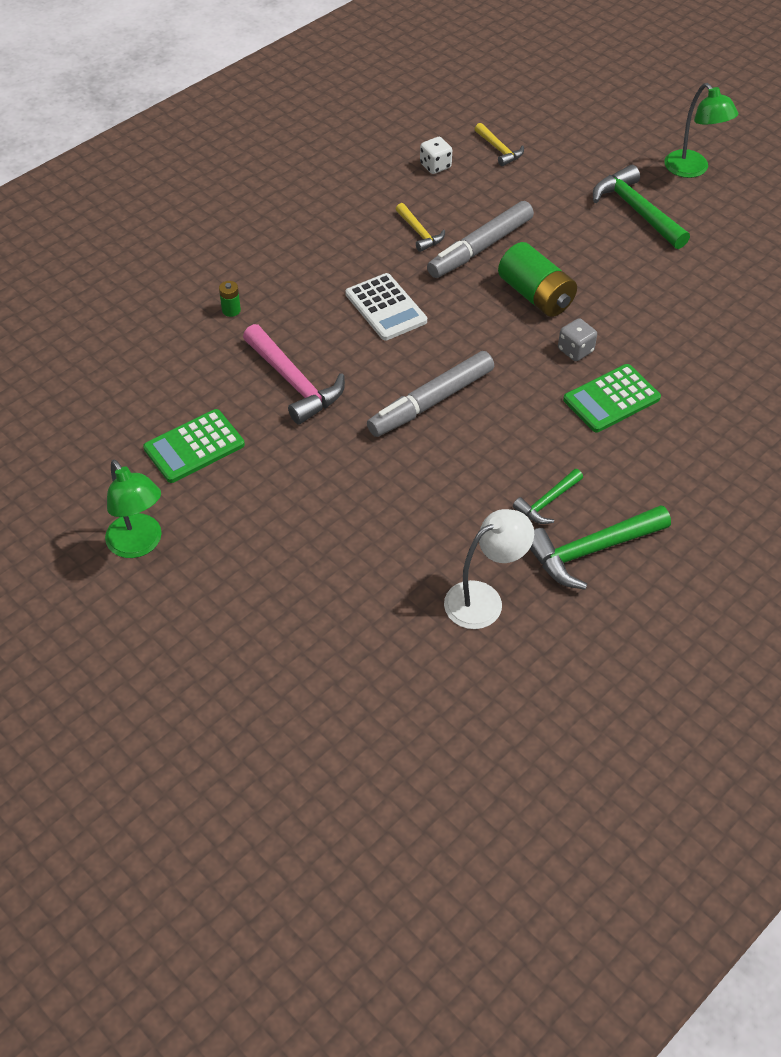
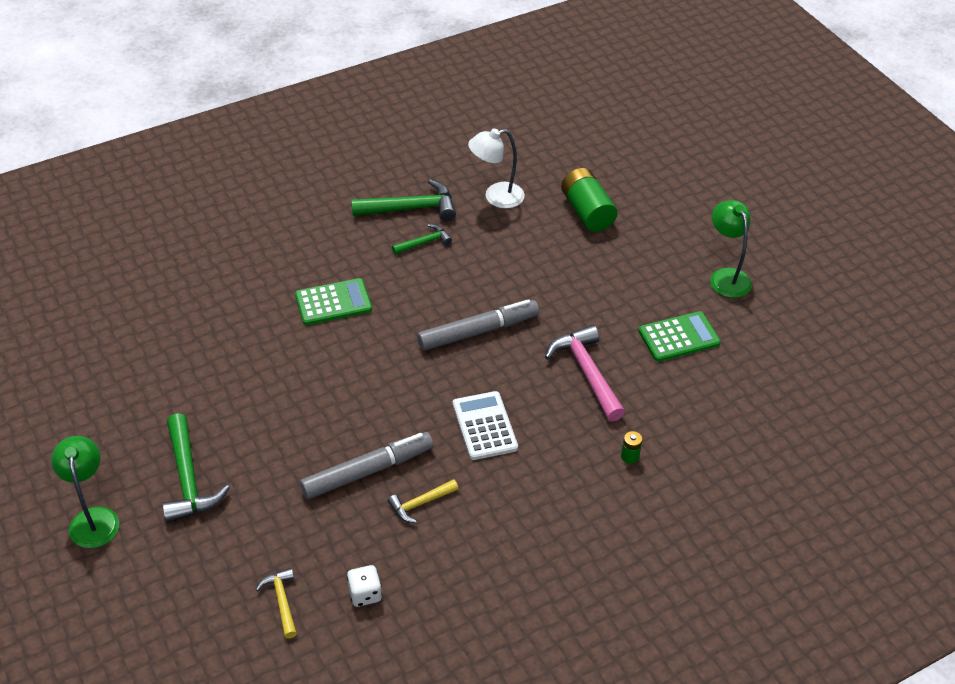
camera: 165 degrees left, 5 degrees down
(419, 233) = (420, 504): yellow hammer -> yellow hammer turned 105 degrees counterclockwise
(535, 295) = (342, 407): green battery -> green battery (587, 212)
(575, 350) = (338, 348): grey dice -> none

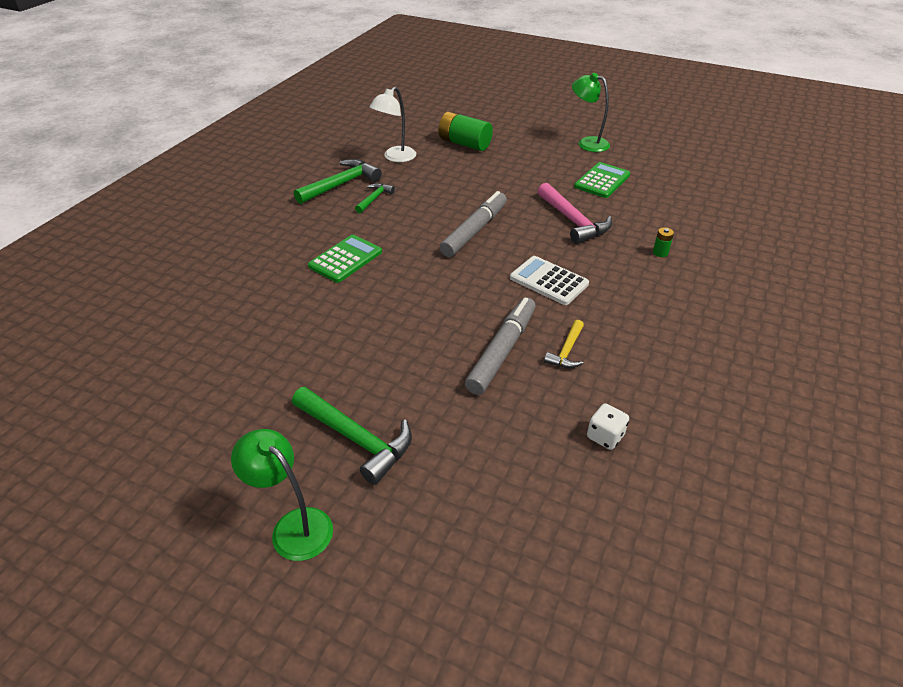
camera: 35 degrees left, 5 degrees down
(282, 601) = (547, 484): yellow hammer -> none
(586, 372) = (573, 221): pink hammer -> pink hammer turned 150 degrees counterclockwise

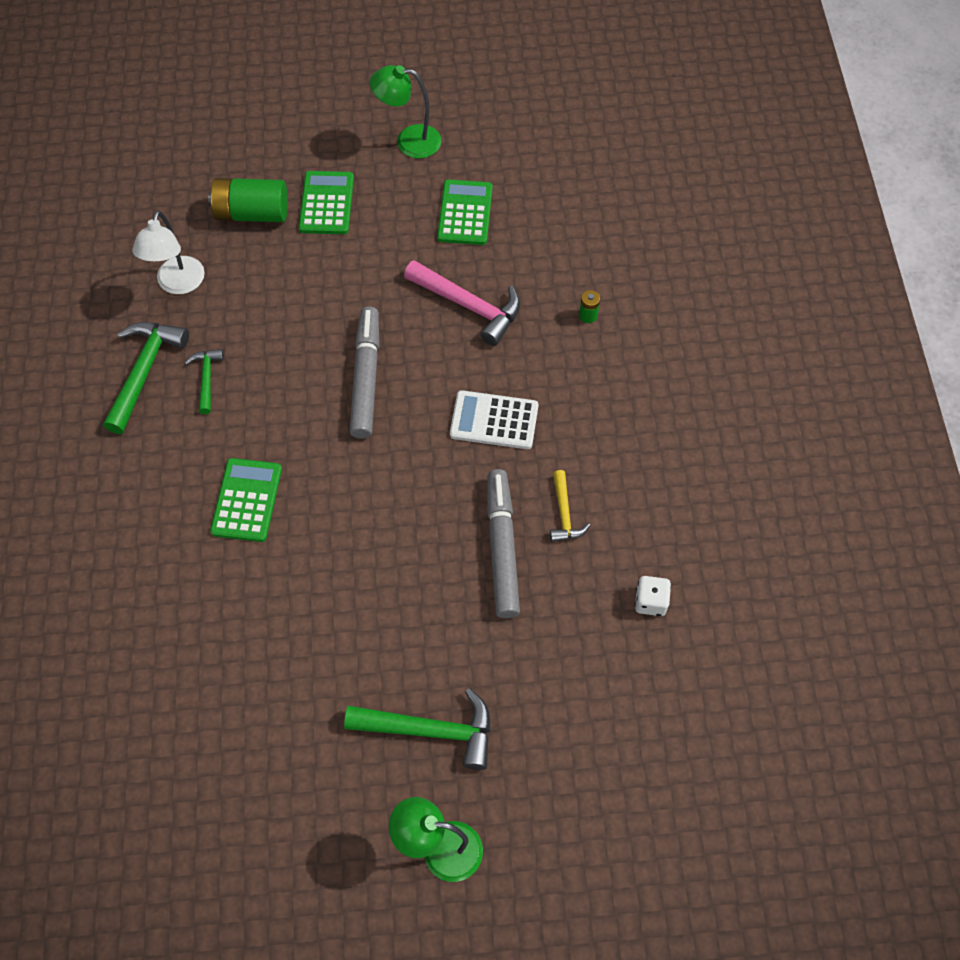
camera: 30 degrees left, 20 degrees up
(513, 152) = (326, 203): none -> green calculator

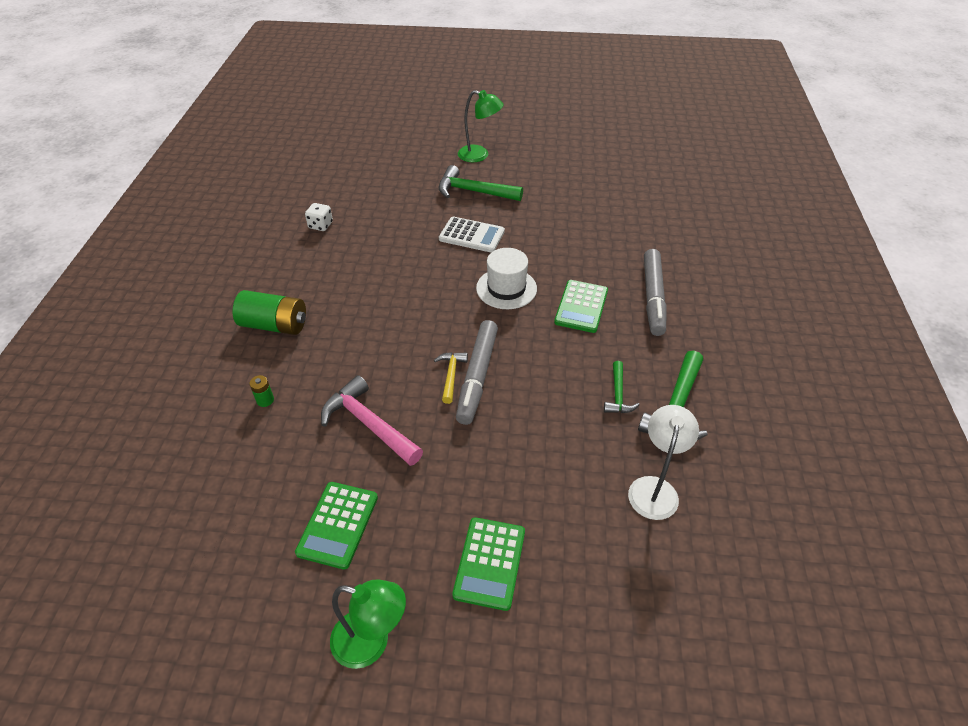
camera: 170 degrees left, 15 degrees down
(252, 213) = (577, 564): green battery -> green battery (274, 325)
(348, 517) = (506, 288): none -> white hat
(494, 420) = (381, 332): white calculator -> white calculator (471, 235)
(502, 547) = (403, 260): grey marker -> grey marker (653, 297)
(564, 514) = (353, 272): yellow hammer -> yellow hammer (451, 375)

